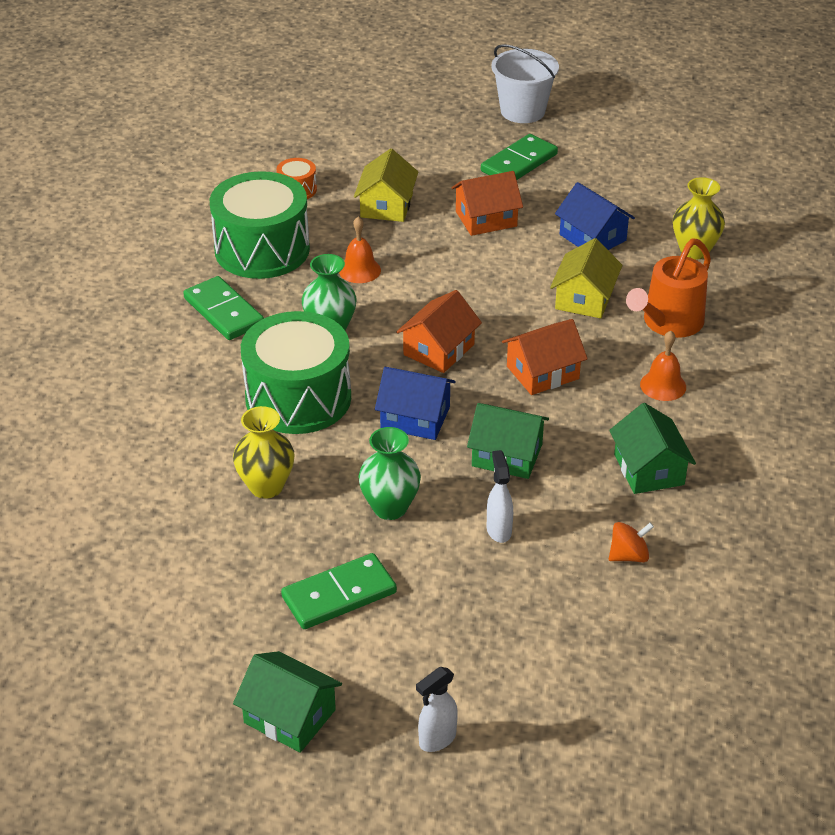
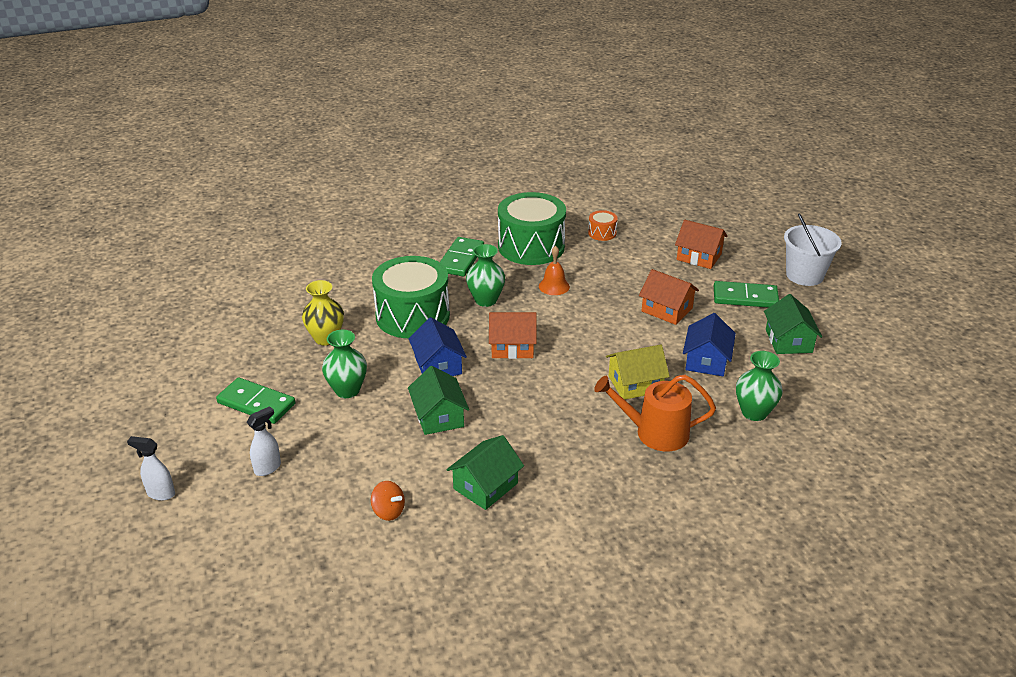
camera: 55 degrees right, 5 degrees down
(289, 716) = (145, 428): green house -> green house (788, 341)
(386, 206) = (629, 268): yellow house -> none
(498, 530) = (364, 442): white spray bottle -> white spray bottle (268, 468)
(542, 372) = (536, 398): orange house -> orange house (699, 257)
(663, 385) = (582, 457): orange bell -> none
(694, 251) = (754, 412): yellow vase -> green vase

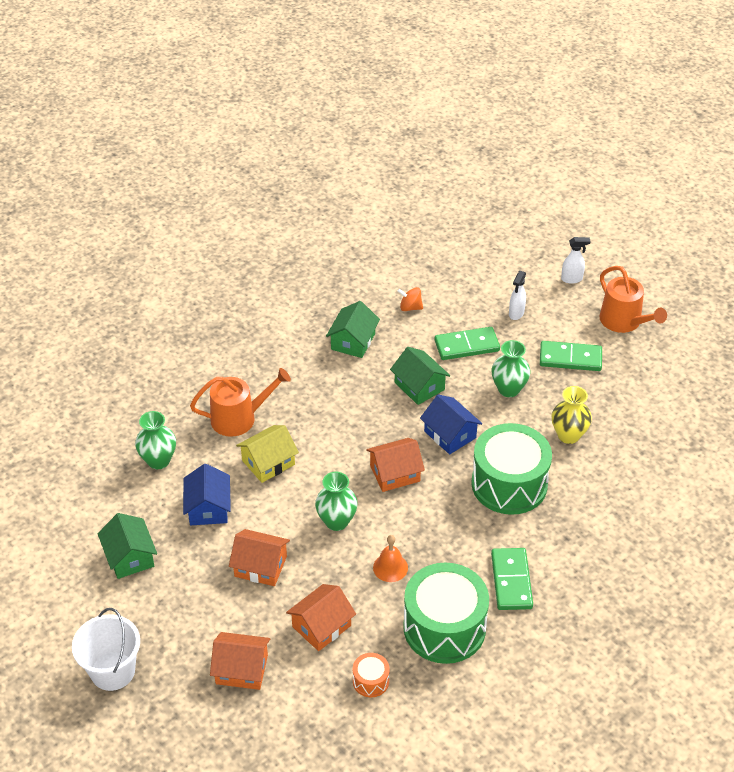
camera: 160 degrees right, 10 degrees up
(159, 426) = (624, 321): none -> orange watering can
(486, 300) = (450, 526): green vase -> green vase (336, 521)
(627, 266) = (321, 626): none -> orange house
(745, 297) = (179, 611): green domino -> green domino (467, 346)

